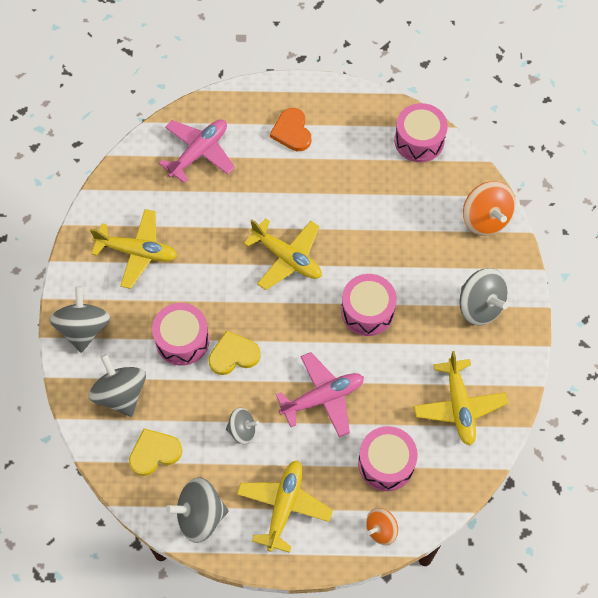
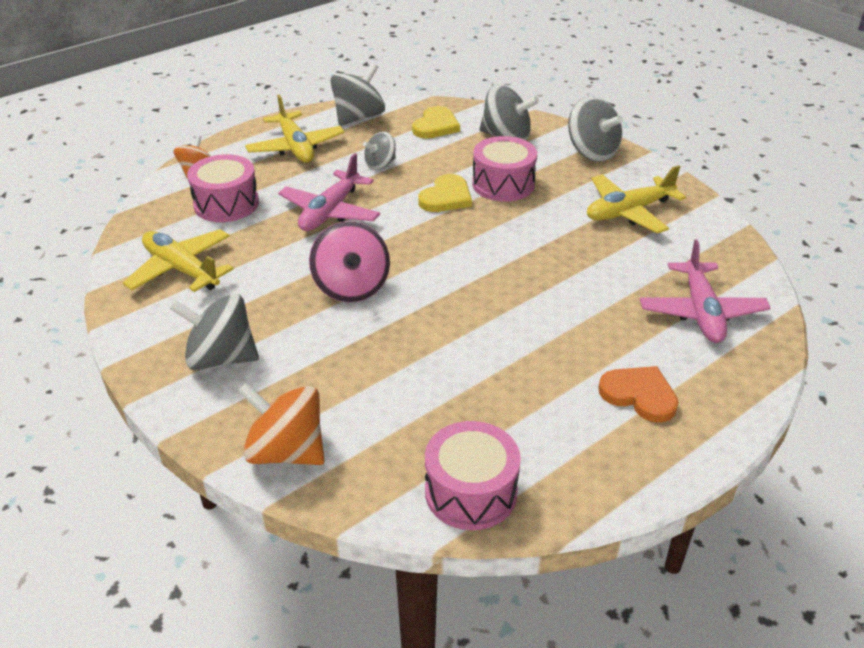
camera: 140 degrees right, 25 degrees down
(287, 258) = (486, 282): yellow plane -> none
(367, 311) = (351, 287): pink drum -> pink spinning top

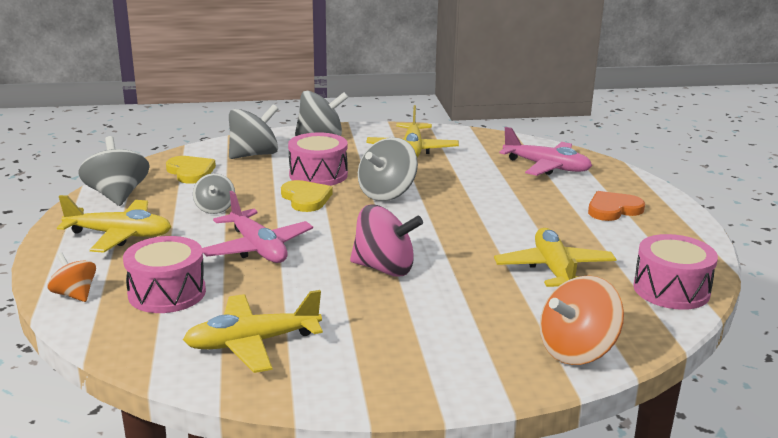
camera: 60 degrees left, 15 degrees down
(221, 358) = (422, 353): grey spinning top -> grey spinning top (387, 194)
(439, 391) = (554, 271): none -> yellow plane

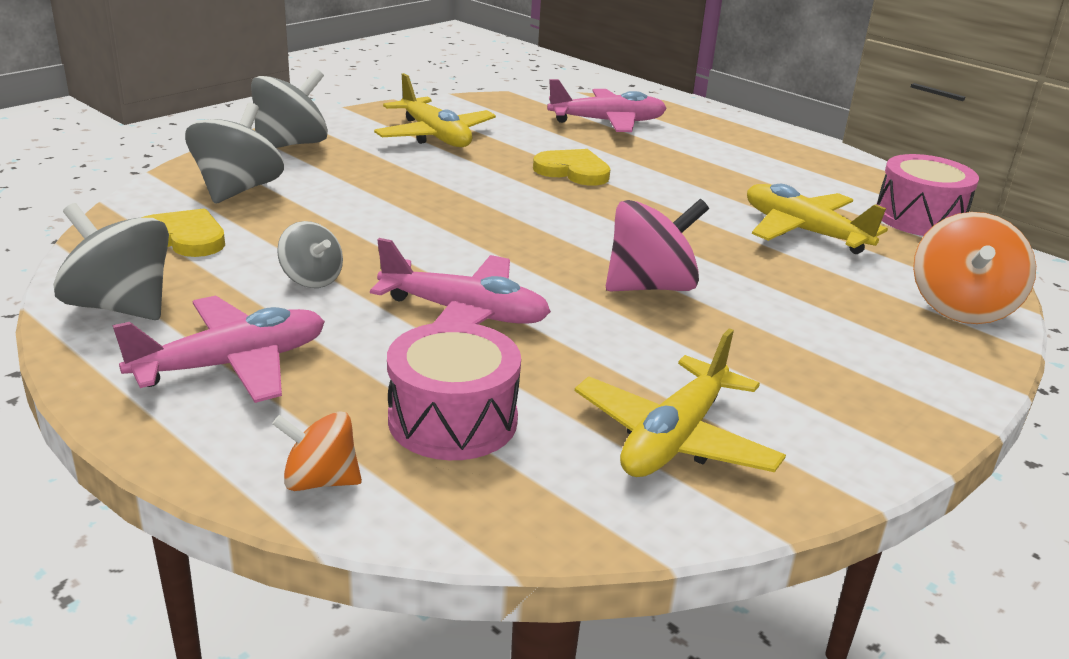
camera: 40 degrees left, 5 degrees up
(119, 235) = (232, 364): yellow plane -> pink plane
(306, 198) = (411, 229): yellow heart -> yellow heart (573, 171)
(318, 175) = (374, 195): pink drum -> none
(387, 194) = (498, 196): grey spinning top -> none
(613, 209) = (741, 152): orange heart -> none

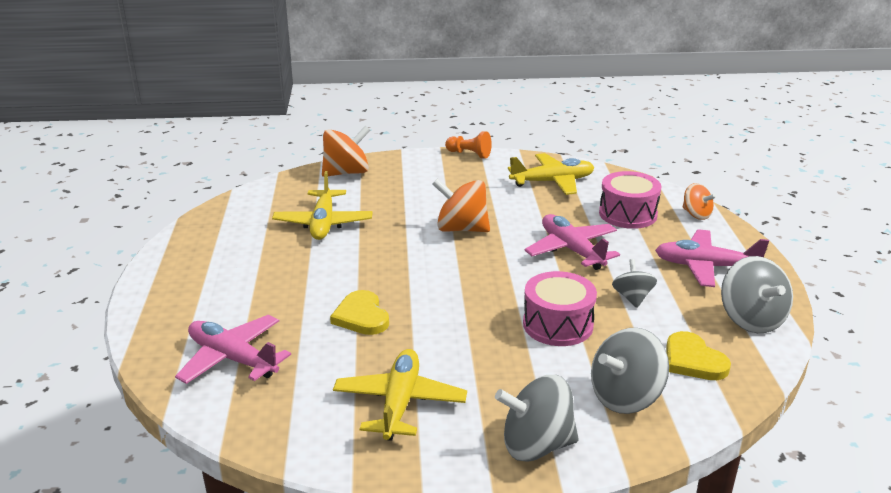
camera: 135 degrees left, 0 degrees up
(650, 286) = (461, 229): pink spinning top -> orange spinning top
(917, 438) = (469, 154): none -> orange pawn
(919, 218) = (245, 206): pink drum -> pink drum (558, 325)

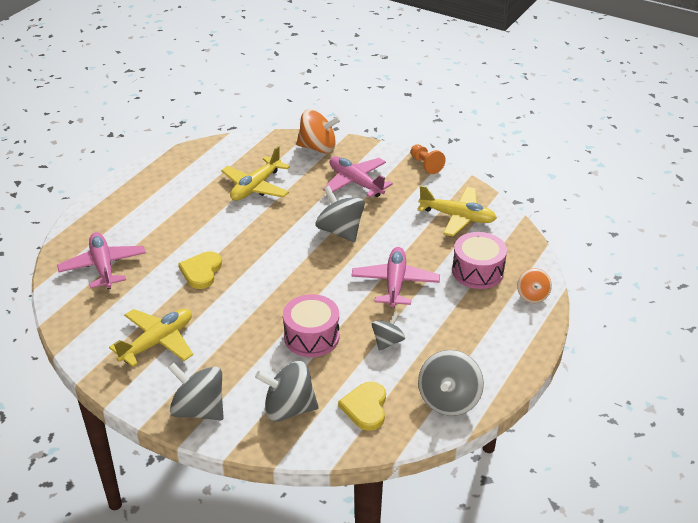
camera: 35 degrees right, 10 degrees up
(461, 229) = (340, 231): orange spinning top -> grey spinning top
(706, 267) = (475, 343): pink plane -> pink plane (355, 183)

